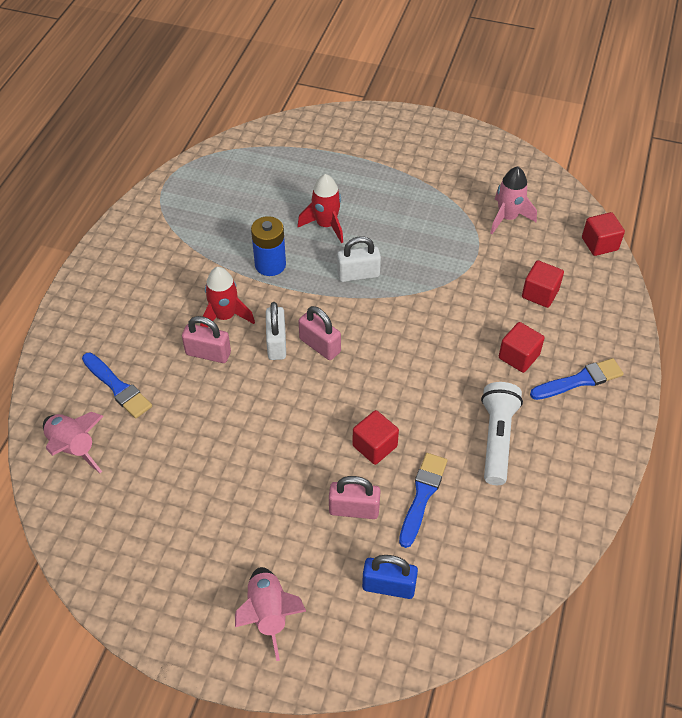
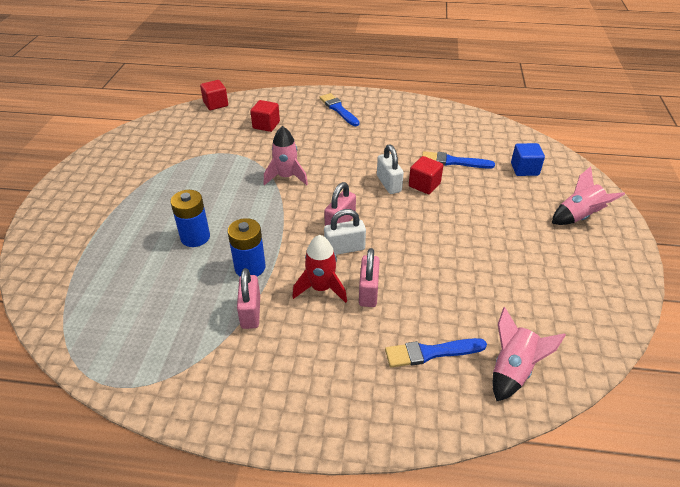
camera: 100 degrees left, 10 degrees down
(117, 387) = (430, 352): blue brush -> blue brush turned 135 degrees counterclockwise
(326, 225) = (195, 237): red rocket -> blue battery
(354, 509) = (479, 189): pink padlock -> pink padlock (250, 312)
(358, 274) = (257, 210): white padlock -> white padlock (388, 184)
(388, 586) = (524, 169): blue padlock -> blue cube
(497, 439) = (396, 136): white flashlight -> none
(507, 218) = (188, 141): pink rocket -> pink rocket (286, 177)
(518, 356) = (325, 131): red cube -> none

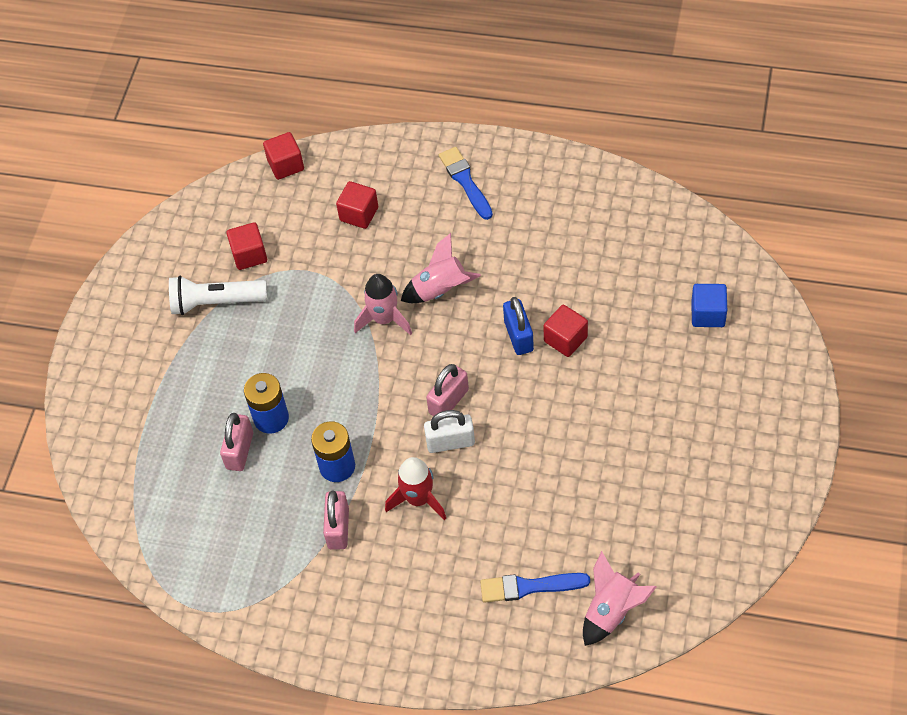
camera: 10 degrees right, 15 degrees up
(158, 171) = (216, 302): none -> white flashlight
(186, 146) = (249, 255): none -> red cube
(368, 292) = (471, 506): pink padlock -> pink padlock (240, 451)
(388, 184) = (518, 336): white padlock -> blue padlock
(453, 161) = (613, 296): blue brush -> none
(578, 216) = (753, 401): pink rocket -> pink rocket (440, 290)

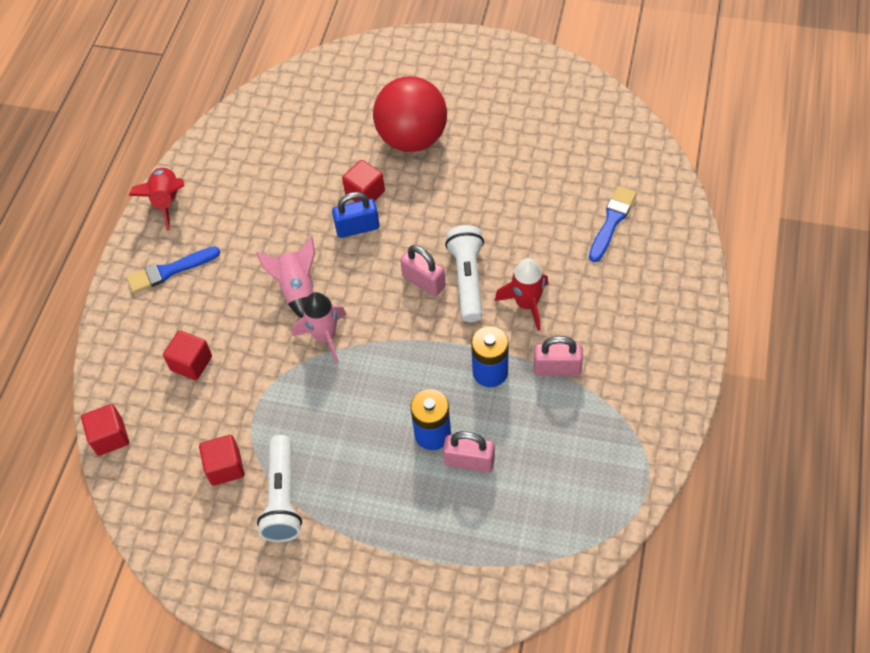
camera: 90 degrees left, 0 degrees up
(450, 442) = (467, 280): white padlock -> white flashlight
(529, 587) = (612, 221): blue brush -> blue brush turned 150 degrees counterclockwise
(551, 165) = (167, 201): none -> red rocket
(612, 611) = (631, 166): pink rocket -> none
(645, 379) = (412, 139): none -> red ball
(708, 314) = (351, 95): blue cube -> none

